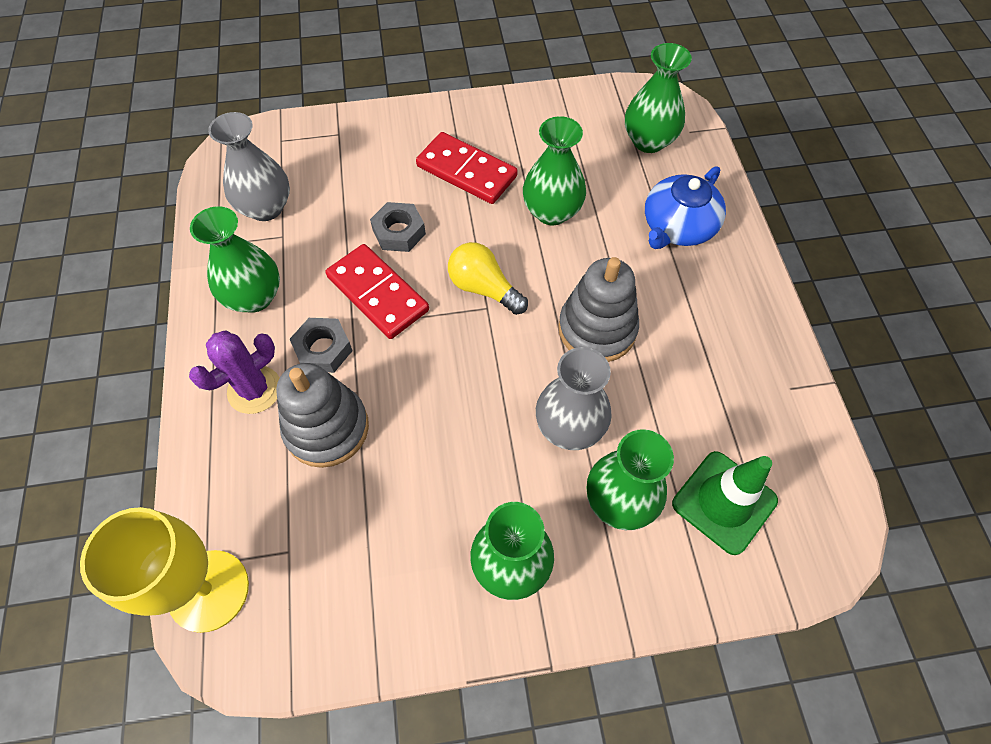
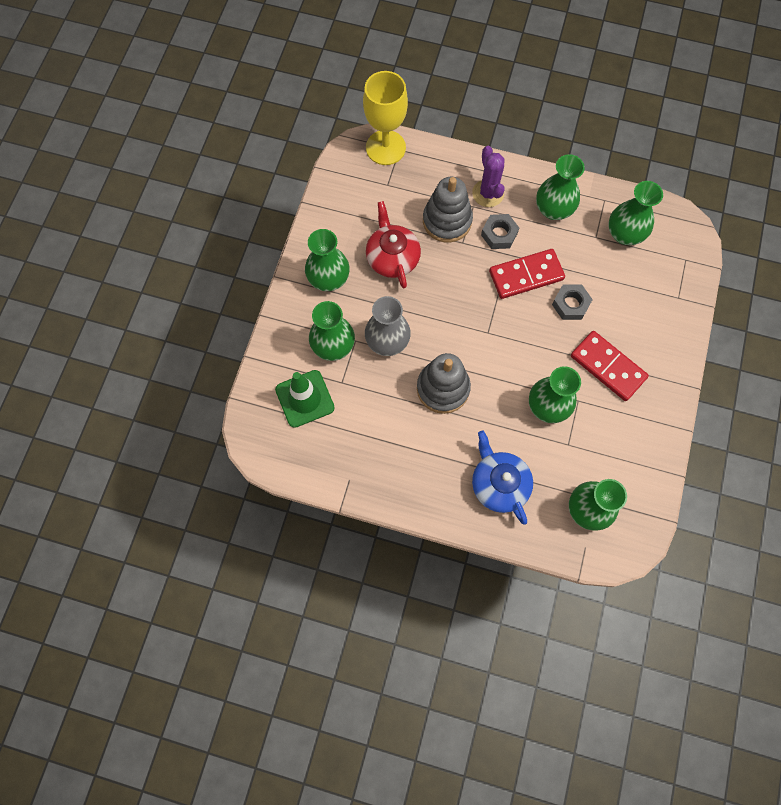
camera: 115 degrees right, 10 degrees up
(266, 208) = (624, 234): grey vase -> green vase
(426, 481) = (392, 257): none -> red teapot
(466, 171) = (608, 367): red domino -> red domino turned 75 degrees clockwise
(483, 288) = (503, 336): yellow light bulb -> none

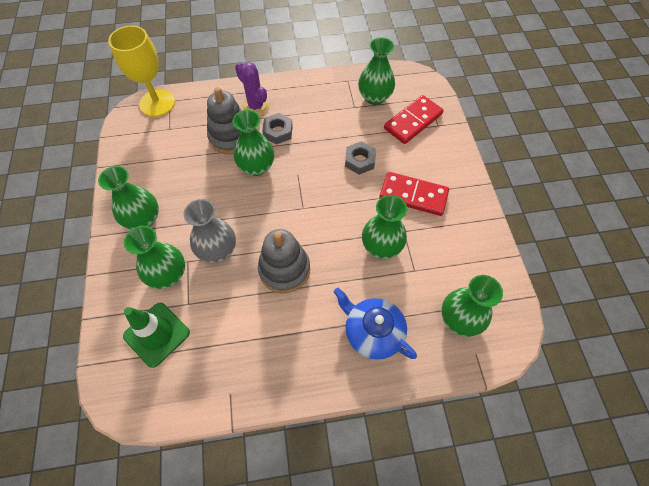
camera: 25 degrees left, 10 degrees down
(392, 257) = (195, 181): red teapot -> none
(526, 275) = (314, 153): red domino -> red domino (413, 121)
(553, 209) = (312, 100): green vase -> green vase (256, 167)

